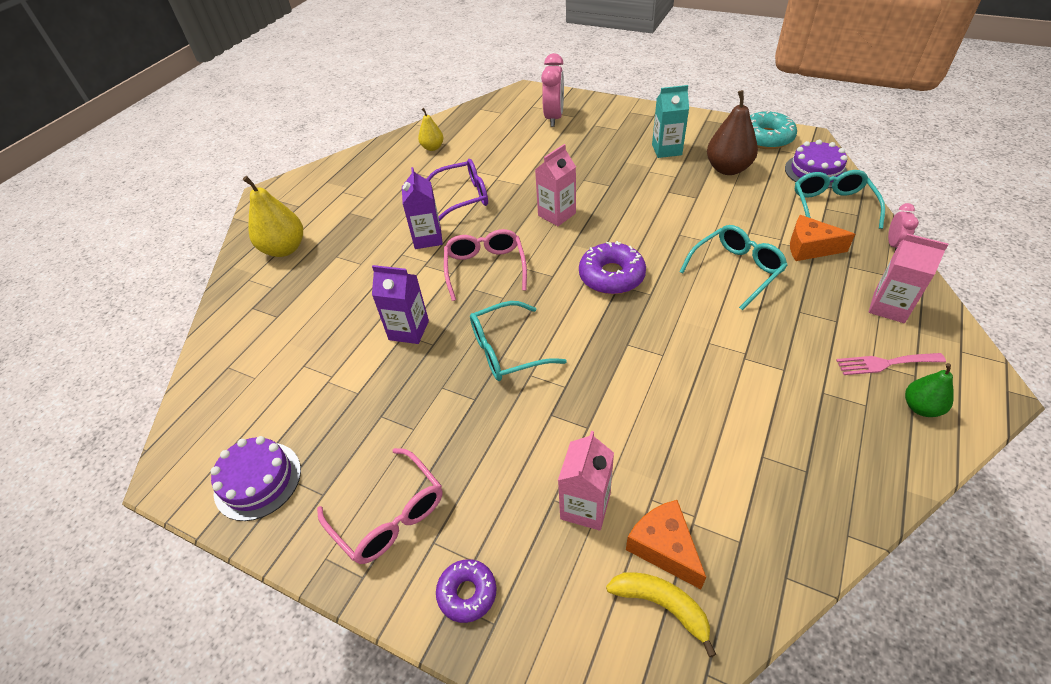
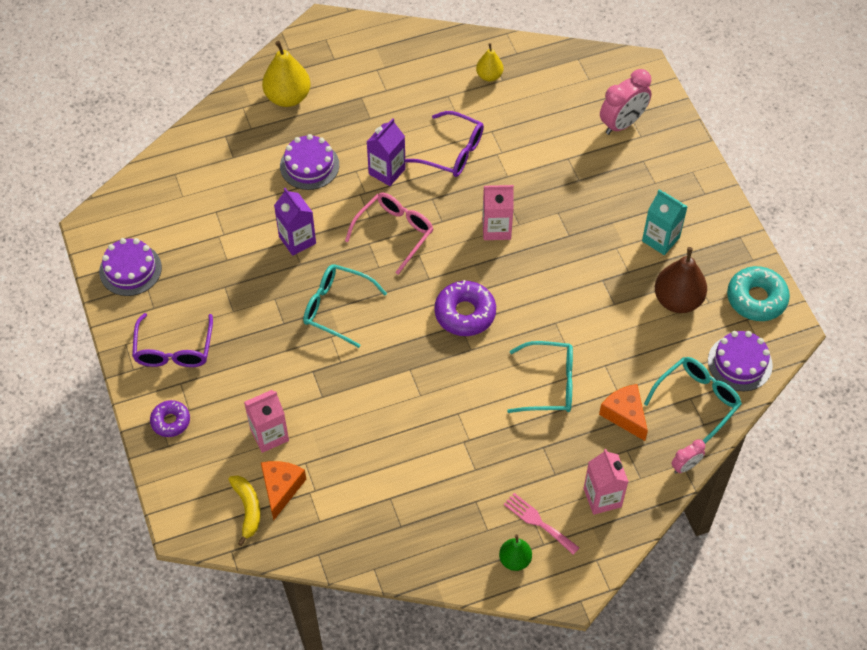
camera: 40 degrees right, 10 degrees up
(357, 276) = (309, 165): none -> purple cake
(390, 515) = (174, 350): pink glasses -> purple glasses

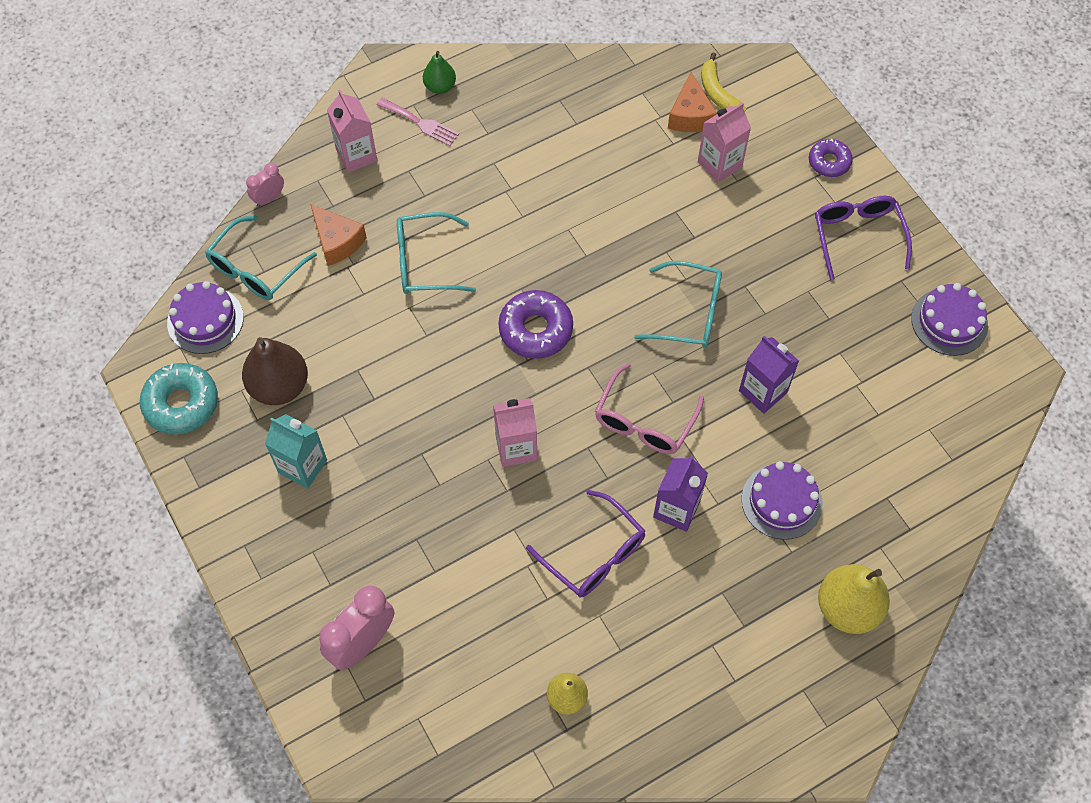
camera: 170 degrees right, 5 degrees up
(453, 152) = (594, 554): purple glasses -> purple glasses turned 150 degrees counterclockwise

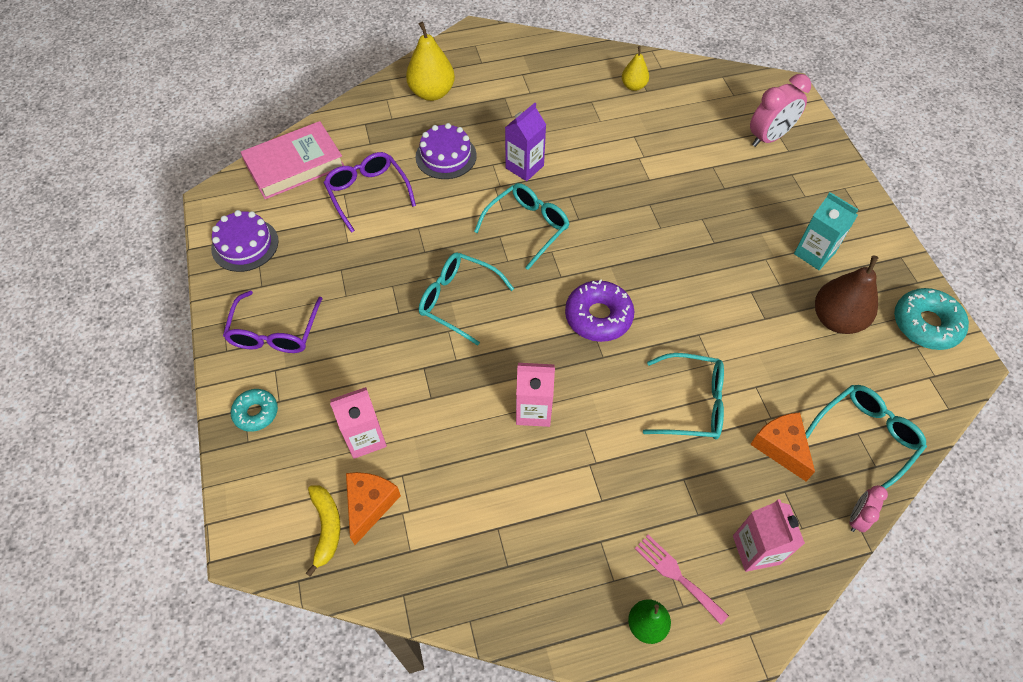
camera: 165 degrees left, 5 degrees down
(205, 320) = (913, 396): purple cake -> none
(269, 198) = (857, 518): pink clock -> pink clock turned 150 degrees clockwise
(516, 447) = (636, 230): pink carton -> pink carton (533, 410)
(594, 554) = (593, 153): purple glasses -> purple glasses (367, 193)
(644, 421) = (527, 227): pink glasses -> turquoise glasses
(763, 391) = (424, 227): purple carton -> none
(829, 162) = (256, 413): purple donut -> turquoise donut
(960, 440) = (295, 165): none -> pink book

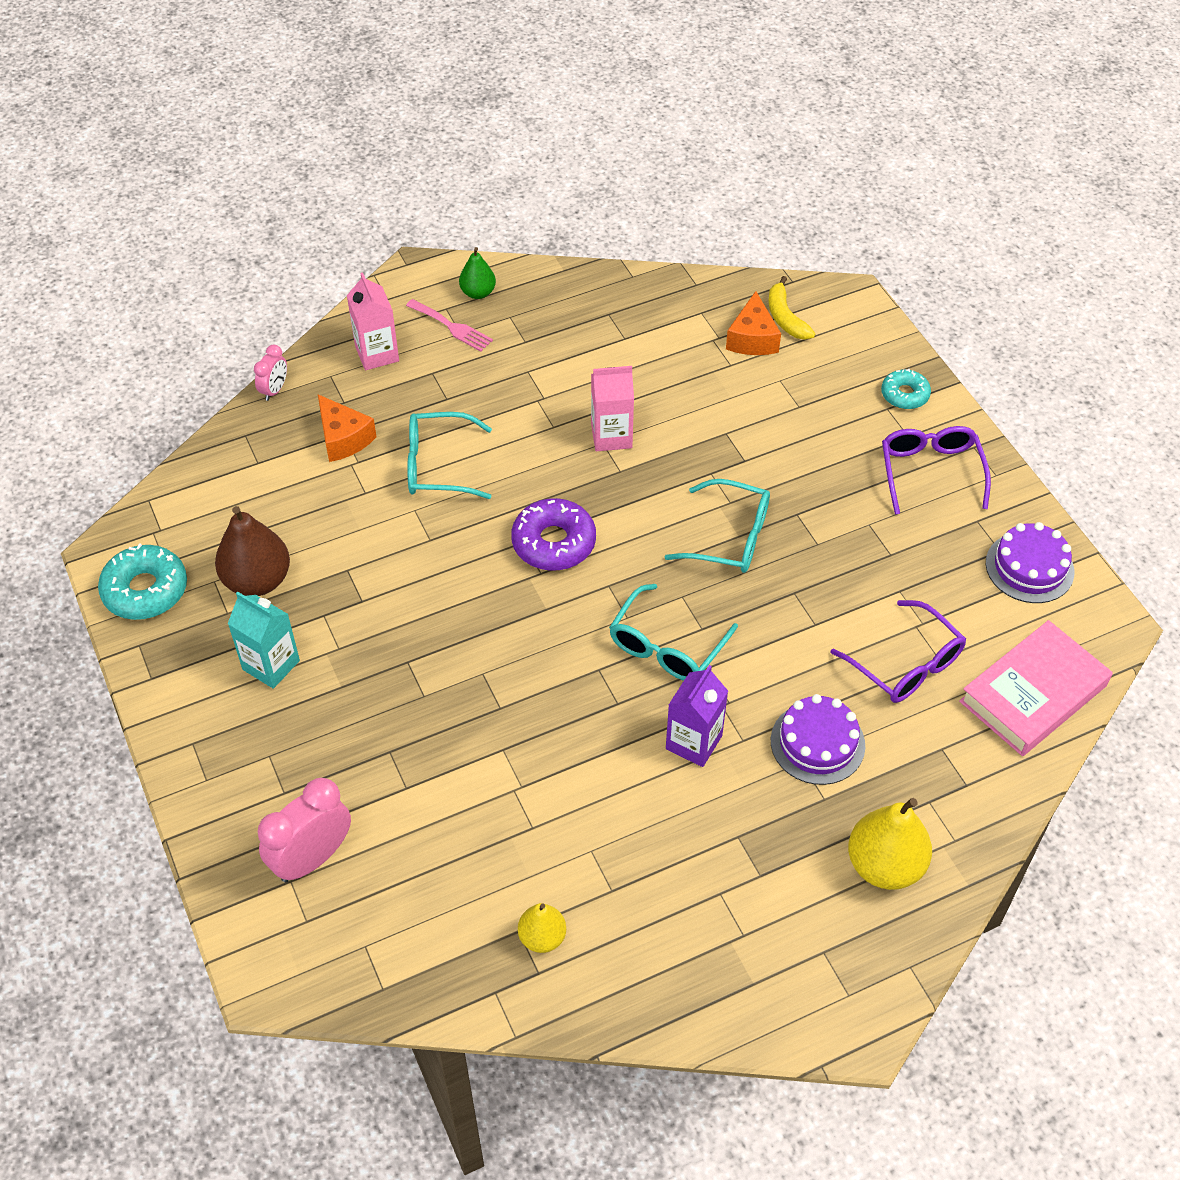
camera: 170 degrees right, 5 degrees down
(365, 438) = (780, 389): pink carton -> none
(866, 437) = (249, 460): turquoise glasses -> none

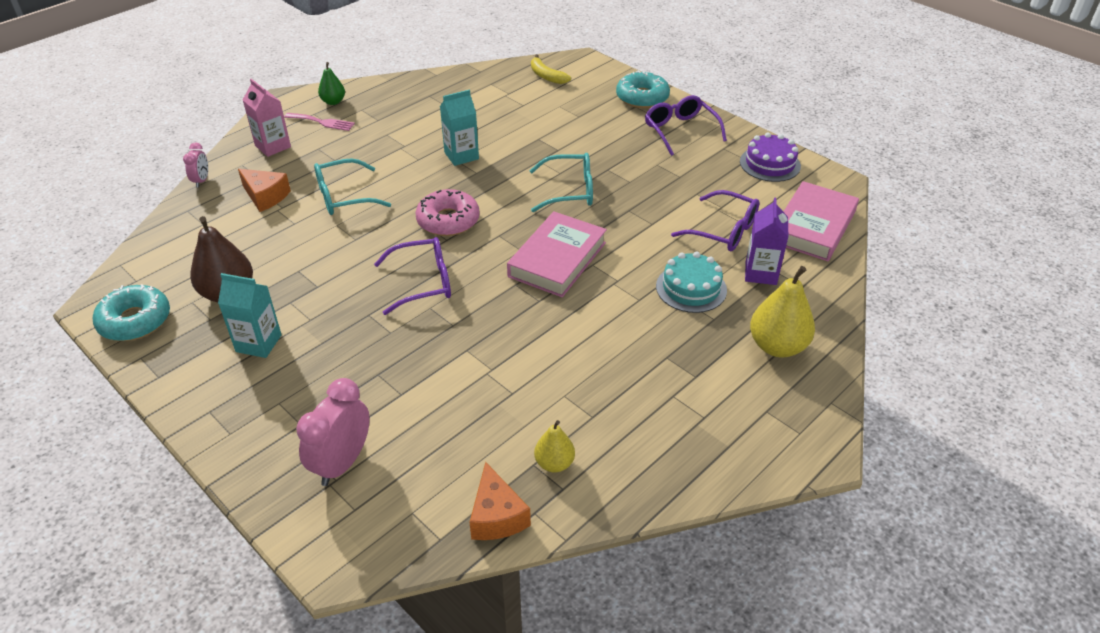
camera: 20 degrees left, 10 degrees down
(488, 633) = (423, 282): none -> purple glasses
(554, 542) = (448, 220): purple donut -> pink donut
(611, 436) = (461, 156): pink carton -> turquoise carton
(666, 646) = (557, 259): turquoise glasses -> pink book
(694, 742) = (605, 309): purple carton -> purple carton (760, 273)
(752, 338) = (531, 89): orange cheese -> orange cheese (496, 516)
(817, 743) = (691, 288): purple cake -> turquoise cake
(904, 395) = (642, 97): turquoise donut -> turquoise donut, size x1.61

